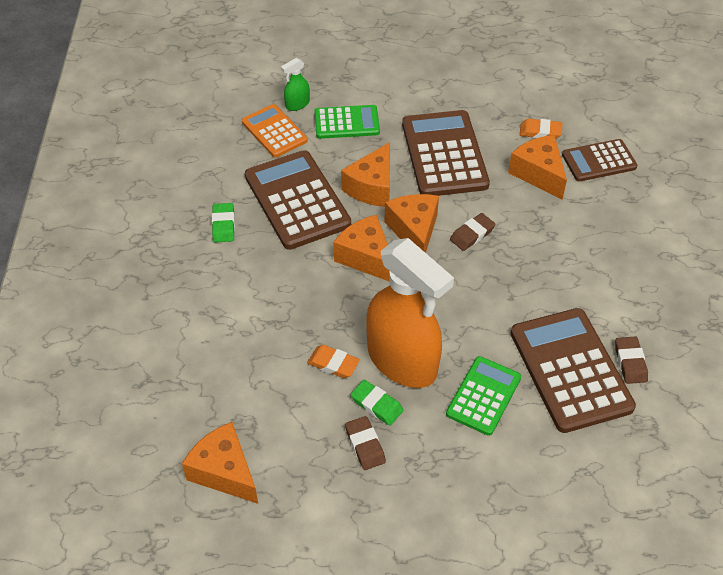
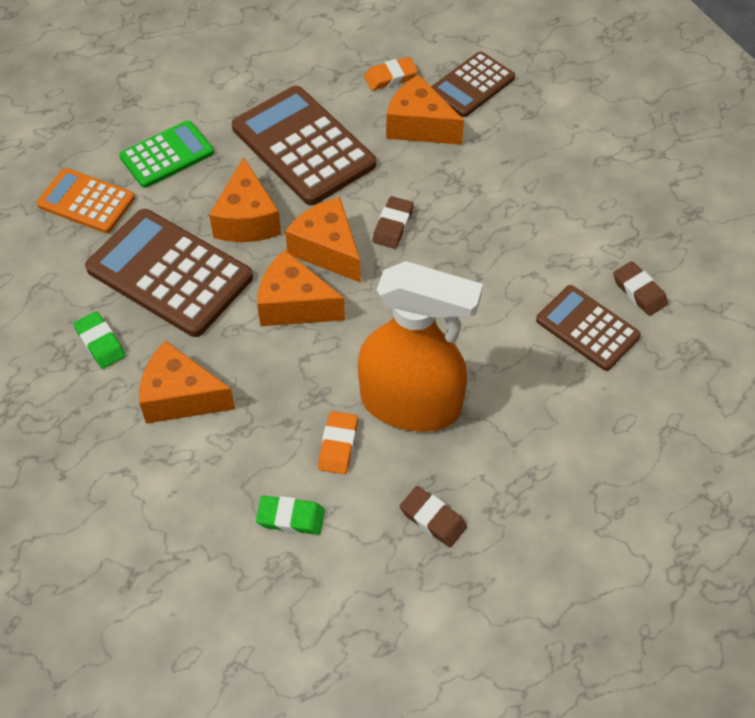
camera: 30 degrees left, 5 degrees up
(224, 471) = (298, 632): orange cheese -> orange cheese (181, 397)
(297, 104) = (92, 157): green spray bottle -> none
(333, 364) = (338, 445): orange eraser -> orange eraser turned 75 degrees counterclockwise
(376, 405) = (415, 467): green eraser -> green eraser (290, 518)
(483, 396) = (519, 400): green calculator -> none
(570, 370) = (587, 328): brown calculator -> brown calculator, size x0.60

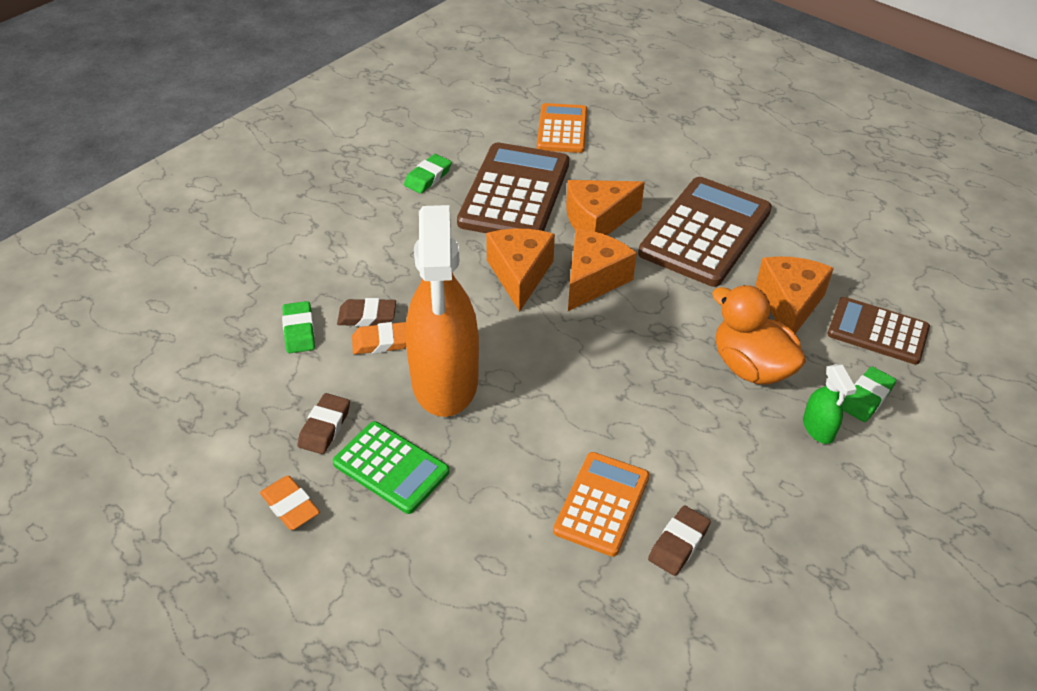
camera: 70 degrees right, 10 degrees down
(167, 155) = (639, 156): green calculator -> green calculator (391, 467)
(181, 397) = (394, 234): orange cheese -> none
(390, 77) = (838, 268): orange eraser -> orange eraser (290, 506)
(393, 225) = (648, 316): brown eraser -> brown eraser (367, 316)
(478, 179) = (751, 367): none -> orange duck
(537, 122) = (866, 398): none -> green eraser
(557, 163) = (818, 429): none -> green spray bottle
(587, 328) = (601, 504): brown calculator -> orange calculator

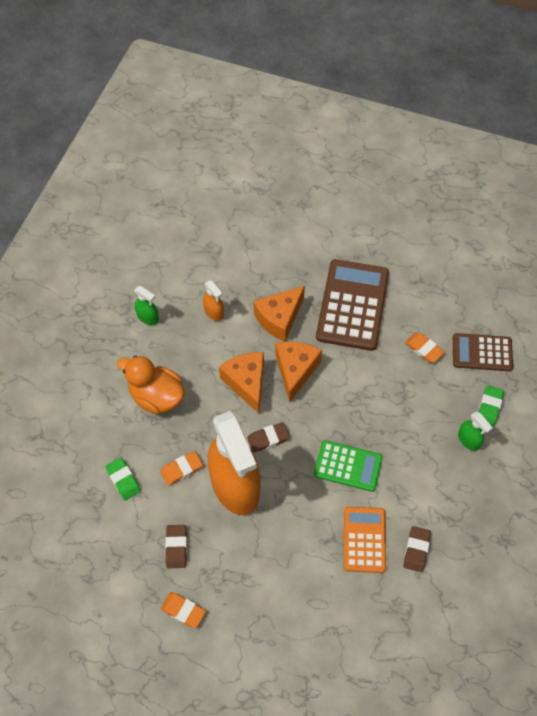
camera: 20 degrees left, 15 degrees up
(367, 316) = (162, 452): brown eraser -> brown eraser (268, 438)
(391, 467) = (231, 561): green calculator -> green calculator (348, 466)
(428, 177) = (148, 317): green eraser -> green spray bottle
(514, 193) = (214, 312): brown calculator -> orange spray bottle
(562, 129) = (222, 240): orange calculator -> none
(751, 367) = (416, 407): orange duck -> orange duck (156, 396)
(789, 304) = (423, 349): orange cheese -> orange eraser

